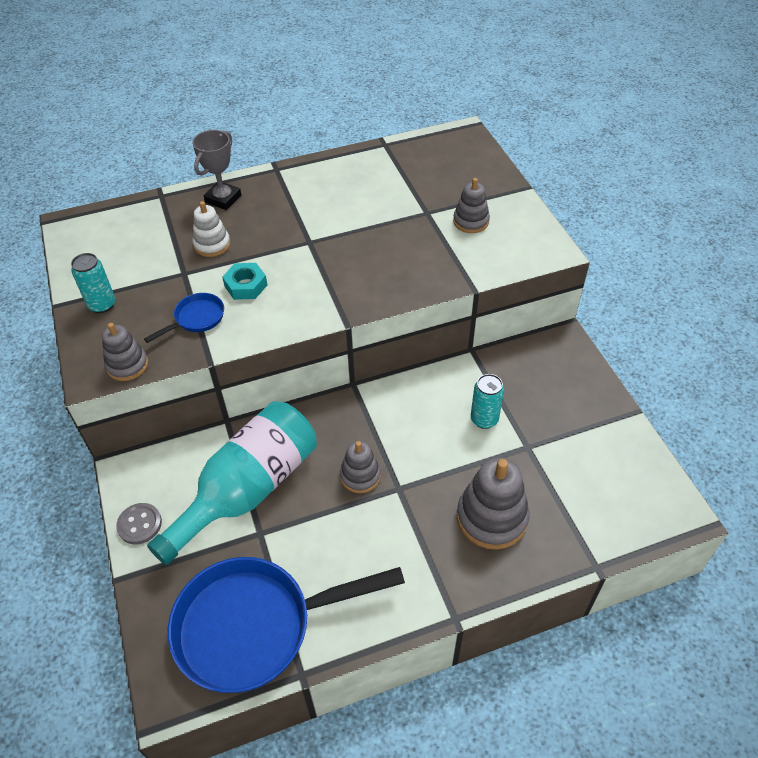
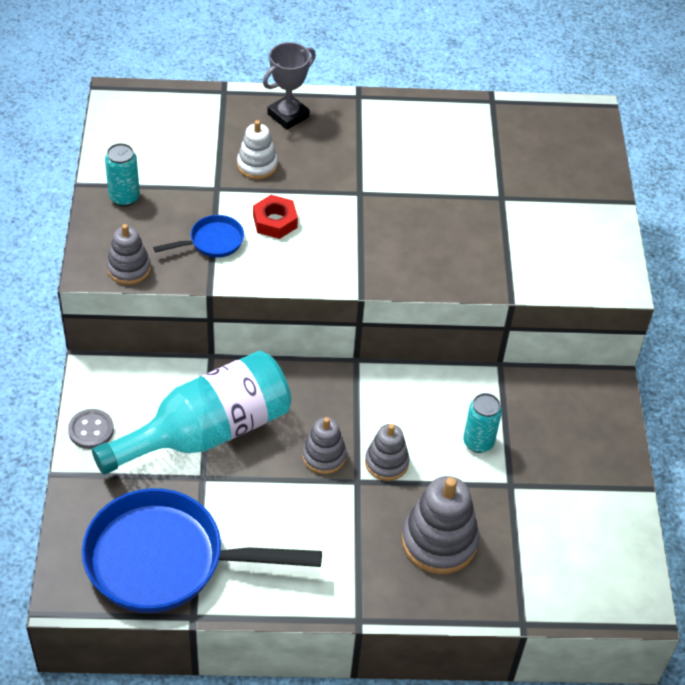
camera: 15 degrees right, 0 degrees up
(246, 285) = (275, 221): turquoise nut -> red nut
(471, 221) = (545, 223): grey stacking toy -> grey stacking toy (386, 462)

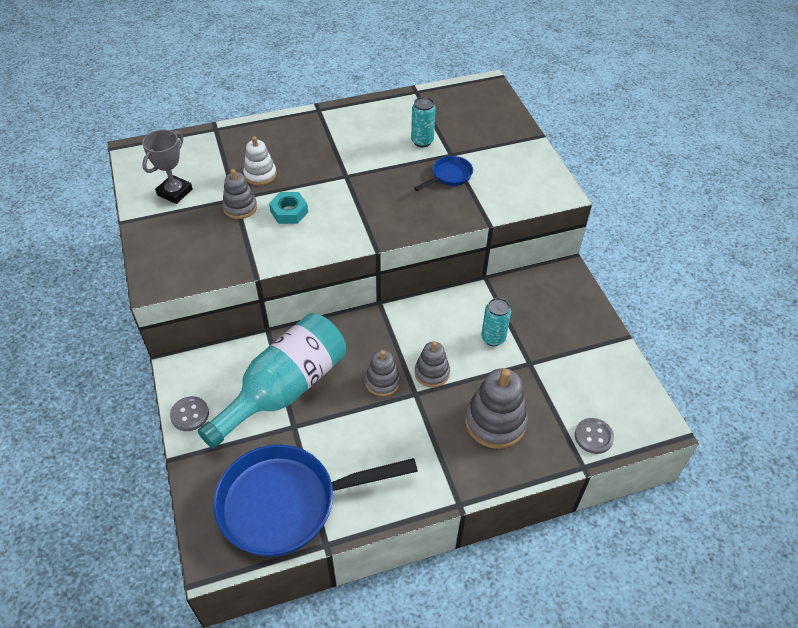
camera: 15 degrees left, 0 degrees up
(124, 197) = (163, 223): turquoise can -> turquoise can (422, 141)
(129, 269) = (184, 276): grey stacking toy -> grey stacking toy (240, 207)
(212, 242) = (245, 239): blue pan -> blue pan (449, 176)
(275, 221) = (289, 212): red nut -> turquoise nut
(288, 115) = (271, 134): grey trophy -> grey trophy (175, 192)
(551, 593) = (593, 437): none -> grey button

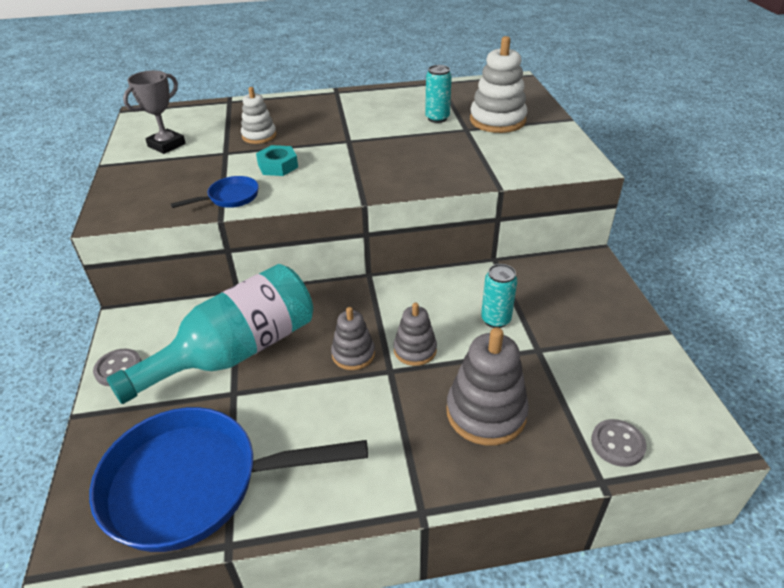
camera: 10 degrees right, 10 degrees down
(240, 207) = (228, 160): grey stacking toy -> none
(449, 176) = (461, 146): blue pan -> blue pan (230, 198)
(477, 141) = (497, 120): none -> white stacking toy

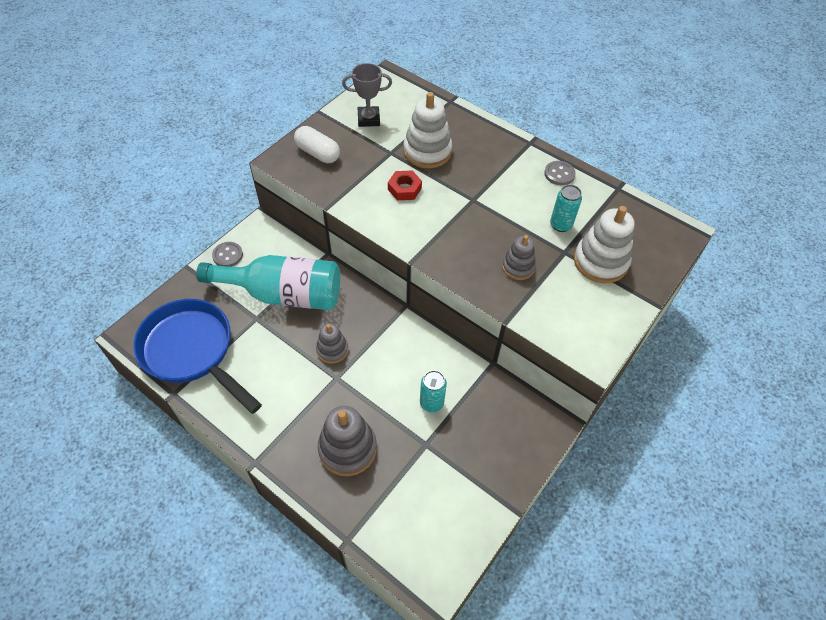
camera: 45 degrees right, 15 degrees up
(147, 190) = (318, 153): none -> white capsule
(230, 198) = (349, 195): blue pan -> none
(259, 136) = (427, 151): white stacking toy -> white stacking toy, size x1.67
(278, 166) = (404, 189): turquoise nut -> red nut
(415, 350) = (364, 378): grey stacking toy -> grey stacking toy (518, 267)
(617, 444) = (384, 534): grey button -> grey button (559, 174)

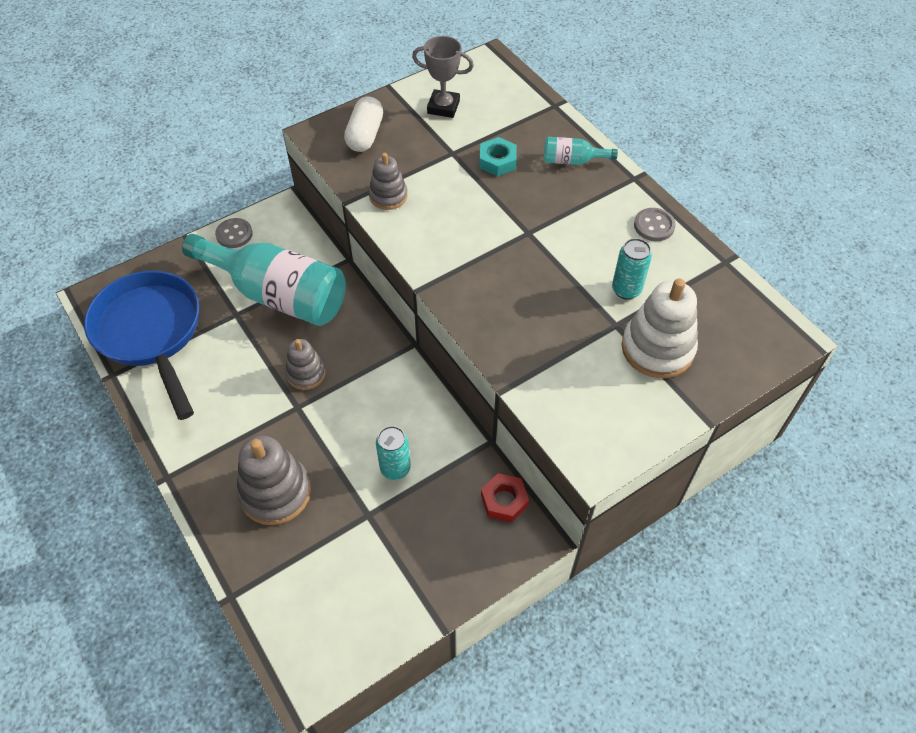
camera: 20 degrees right, 0 degrees up
(318, 153) = (365, 135): white capsule -> white capsule turned 45 degrees clockwise
(404, 189) = (449, 200): red nut -> red nut (504, 500)
(427, 151) = (497, 161): white stacking toy -> turquoise nut
(481, 139) = (572, 161): none -> turquoise bottle
(518, 267) = (547, 328): grey stacking toy -> grey stacking toy (388, 196)

